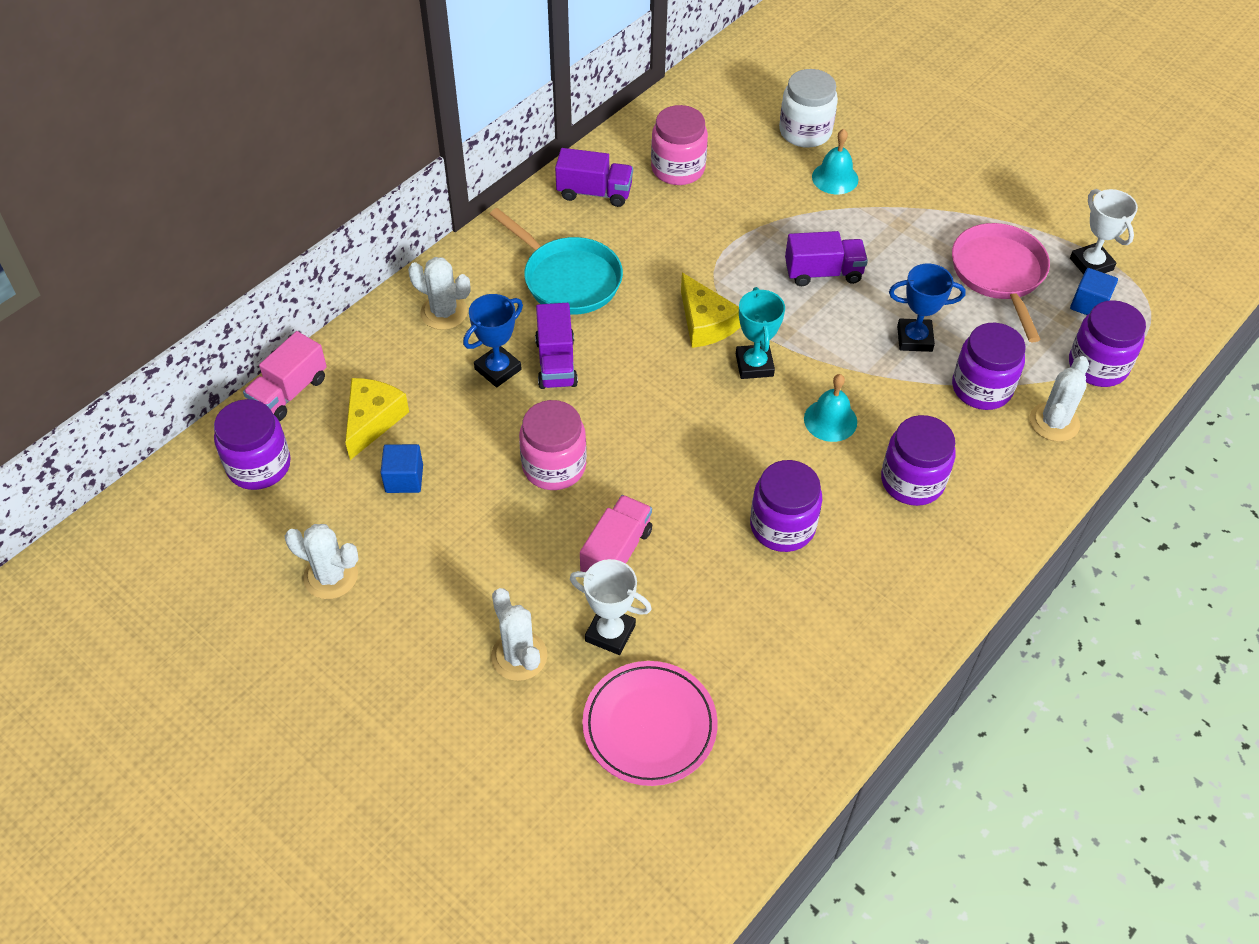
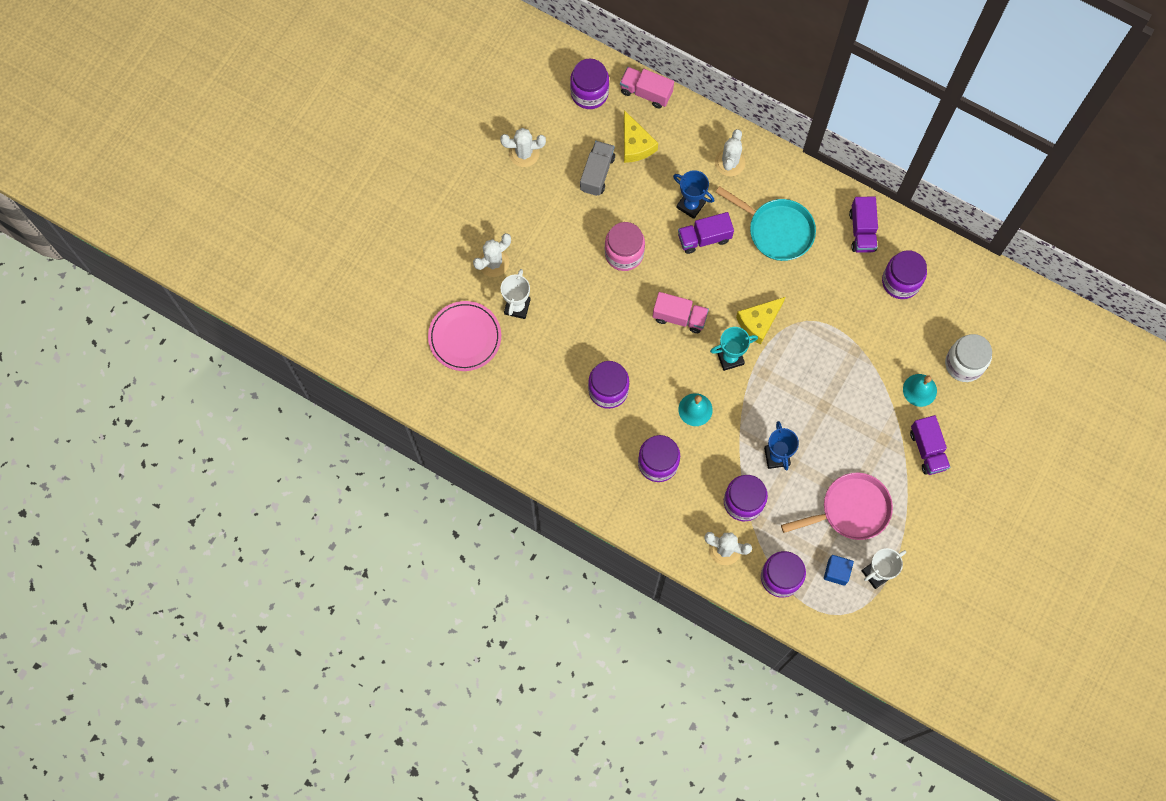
camera: 80 degrees right, 20 degrees up
(331, 576) = (524, 153): white cactus -> white cactus turned 75 degrees clockwise
(373, 420) = (635, 144): yellow cheese -> yellow cheese turned 60 degrees clockwise
(404, 479) = (597, 173): blue cube -> grey truck
(568, 279) = (777, 230): turquoise pan -> turquoise pan turned 90 degrees counterclockwise
(616, 552) = (571, 300): pink truck -> pink truck (679, 317)
(678, 169) = (901, 281): pink jar -> purple jar
(823, 273) = (823, 391): purple truck -> purple truck (927, 449)

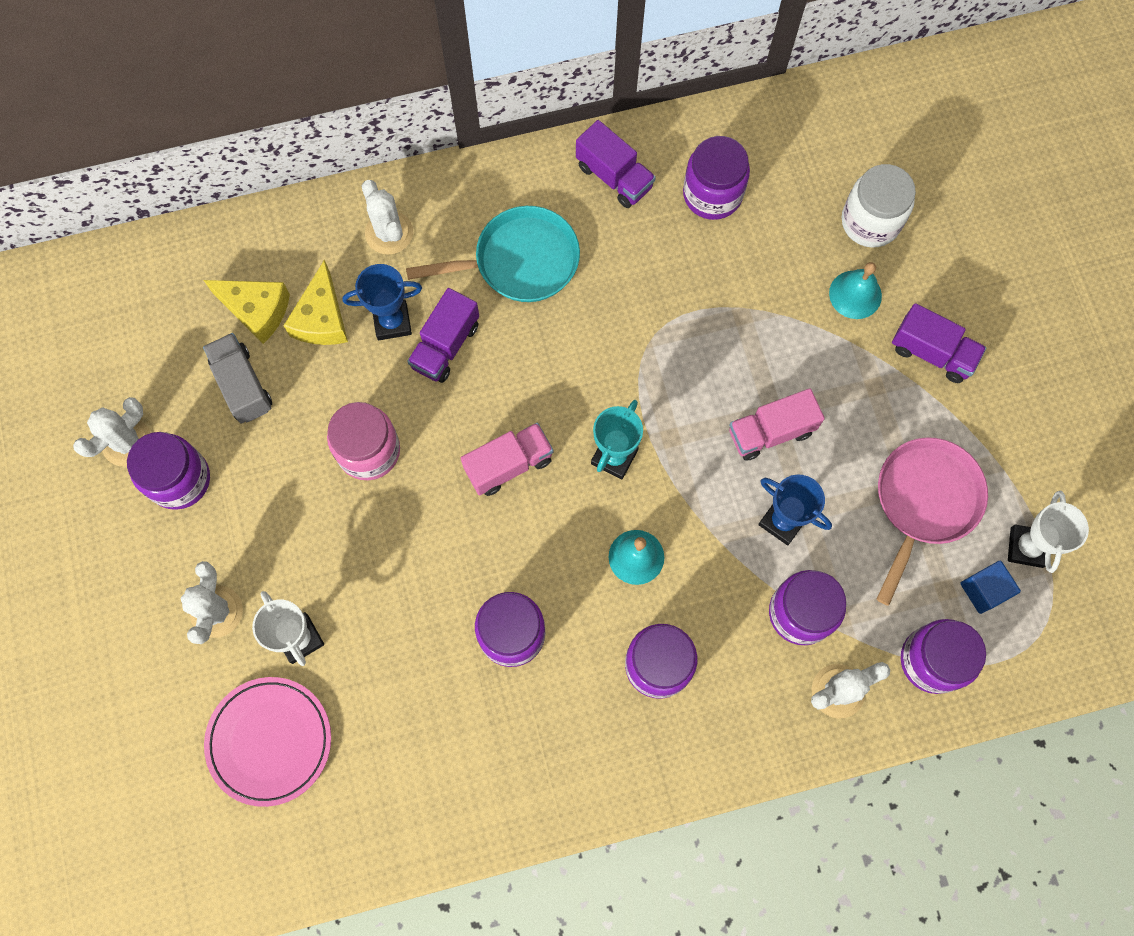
camera: 45 degrees left, 0 degrees up
(589, 93) = (141, 299): purple jar -> purple jar (179, 479)
(646, 92) = (210, 239): pink truck -> pink truck (770, 432)
(758, 322) = (604, 385): yellow cheese -> yellow cheese (322, 318)

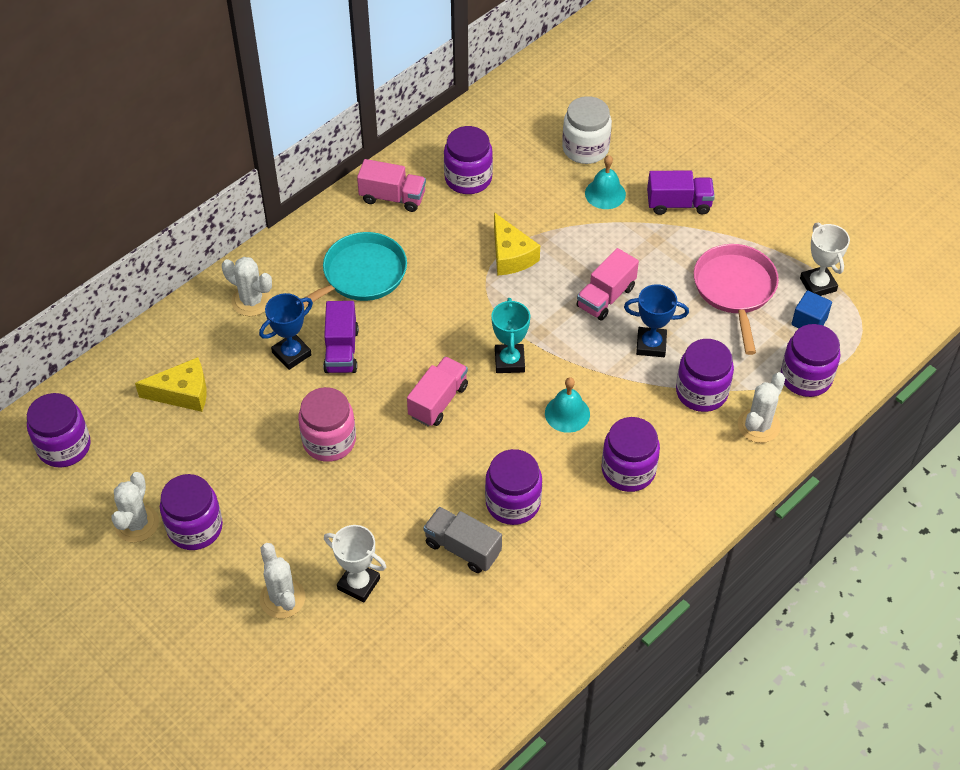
camera: 30 degrees left, 20 degrees down
(108, 311) = (64, 446): none -> purple jar
(242, 385) = (204, 445): grey truck -> grey truck (462, 548)
(269, 741) = (381, 661): pink plate -> none
(322, 318) = (237, 375): yellow cheese -> yellow cheese (510, 255)
(614, 177) = (392, 197): purple truck -> pink truck

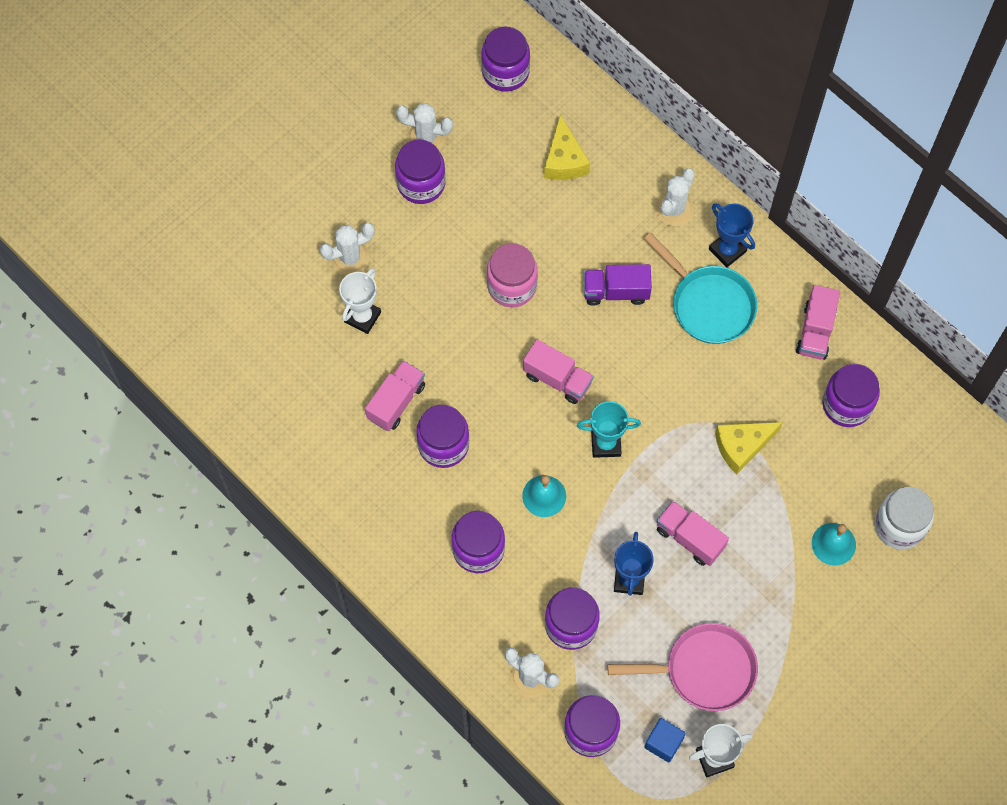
camera: 90 degrees right, 15 degrees up
(291, 354) = (611, 248): blue trophy -> blue trophy (727, 250)
(462, 548) = (396, 402): grey truck -> pink truck
(678, 204) = (823, 620): purple truck -> none

